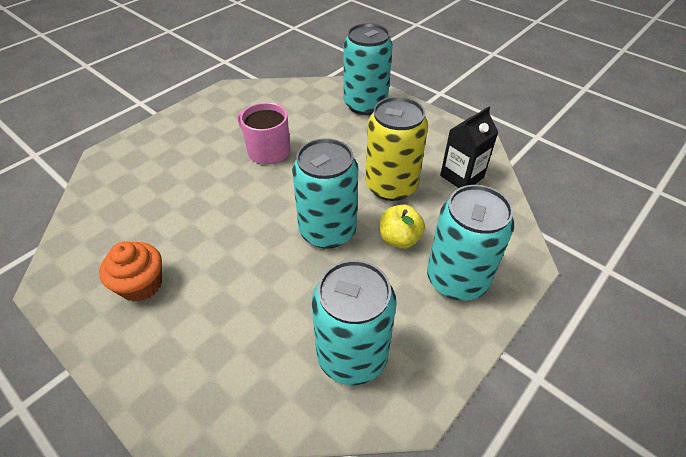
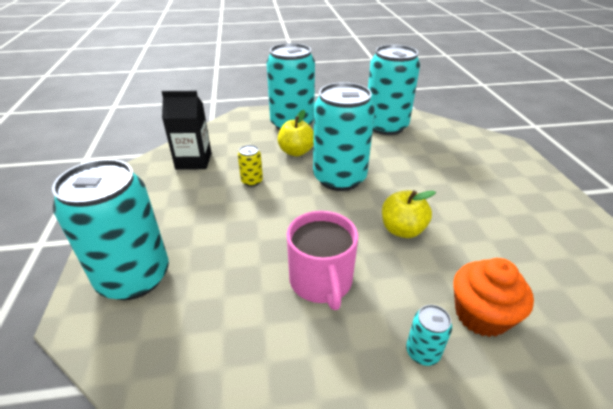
camera: 140 degrees left, 10 degrees down
(141, 284) = (521, 213): orange cupcake -> orange cupcake (481, 315)
(191, 148) = (422, 352): none -> turquoise can
(239, 209) = (402, 230): none -> yellow apple
(391, 186) = (252, 181): yellow can -> yellow can, size x0.40

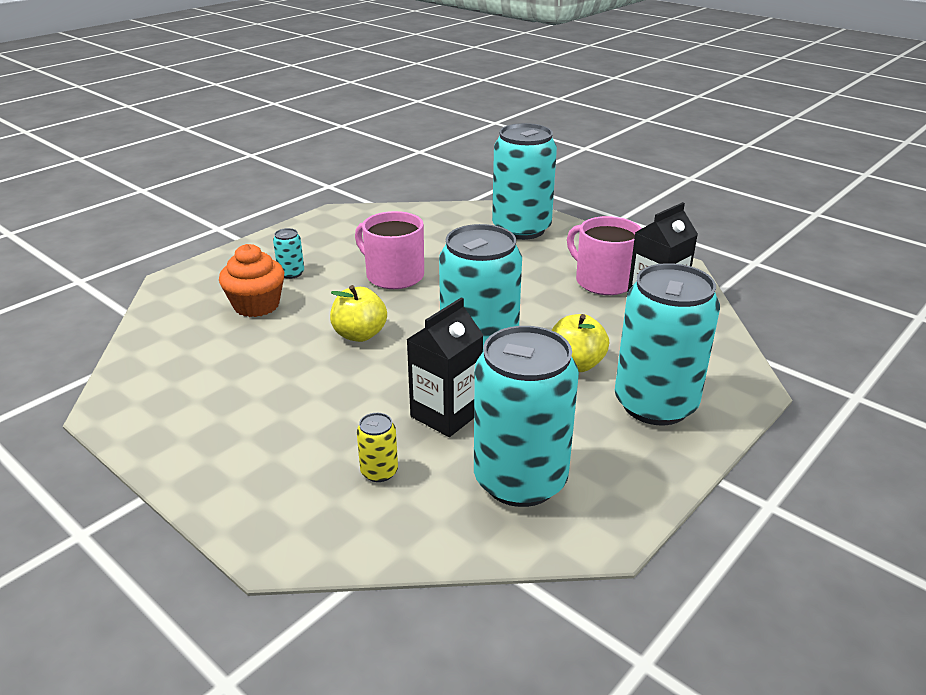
camera: 140 degrees right, 5 degrees down
(189, 188) = (603, 281): none -> pink mug
(252, 181) = (561, 311): yellow can -> yellow can (379, 472)
(392, 159) = (446, 414): none -> black carton

